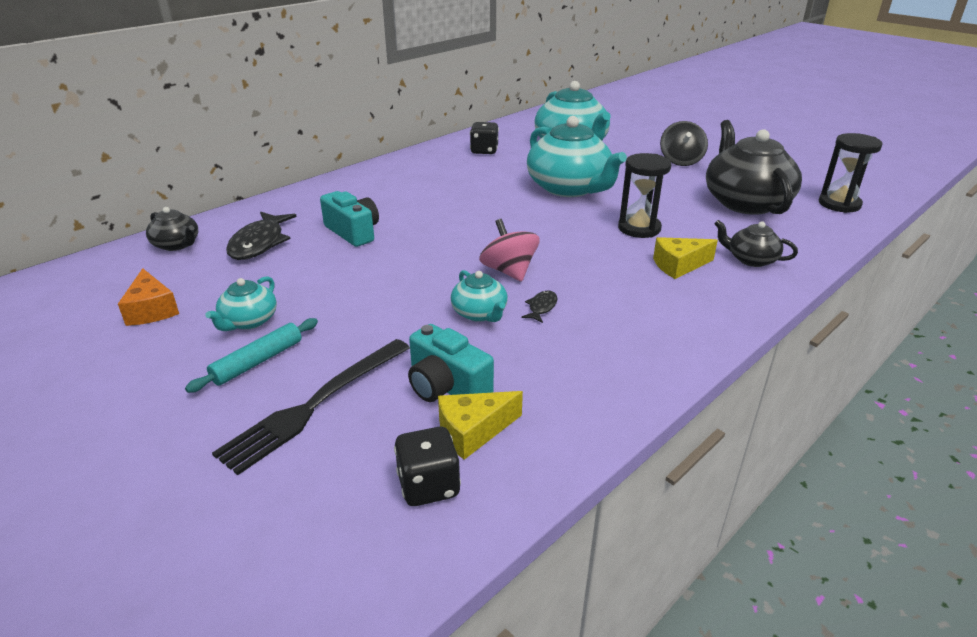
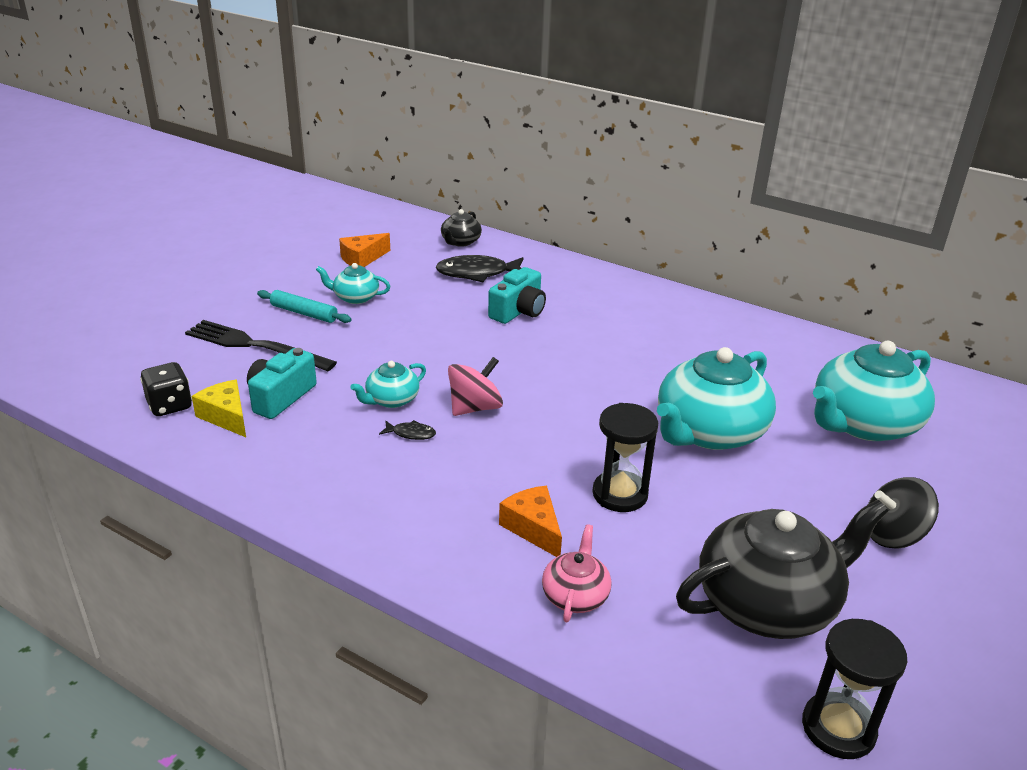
camera: 75 degrees right, 0 degrees up
(484, 151) = (782, 356): black dice -> none
(679, 265) = (533, 528): yellow cheese -> orange cheese
(751, 259) = (575, 595): black teapot -> pink teapot

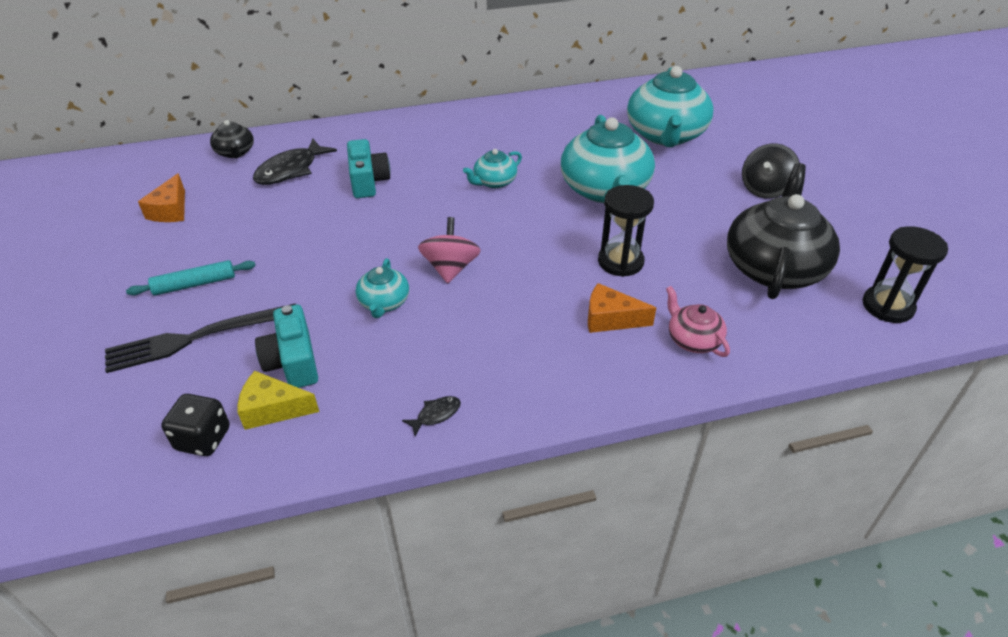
camera: 45 degrees left, 10 degrees up
(355, 297) = (220, 245): turquoise teapot -> turquoise teapot (494, 182)
(411, 434) = (438, 316): black fish -> black fish (436, 415)

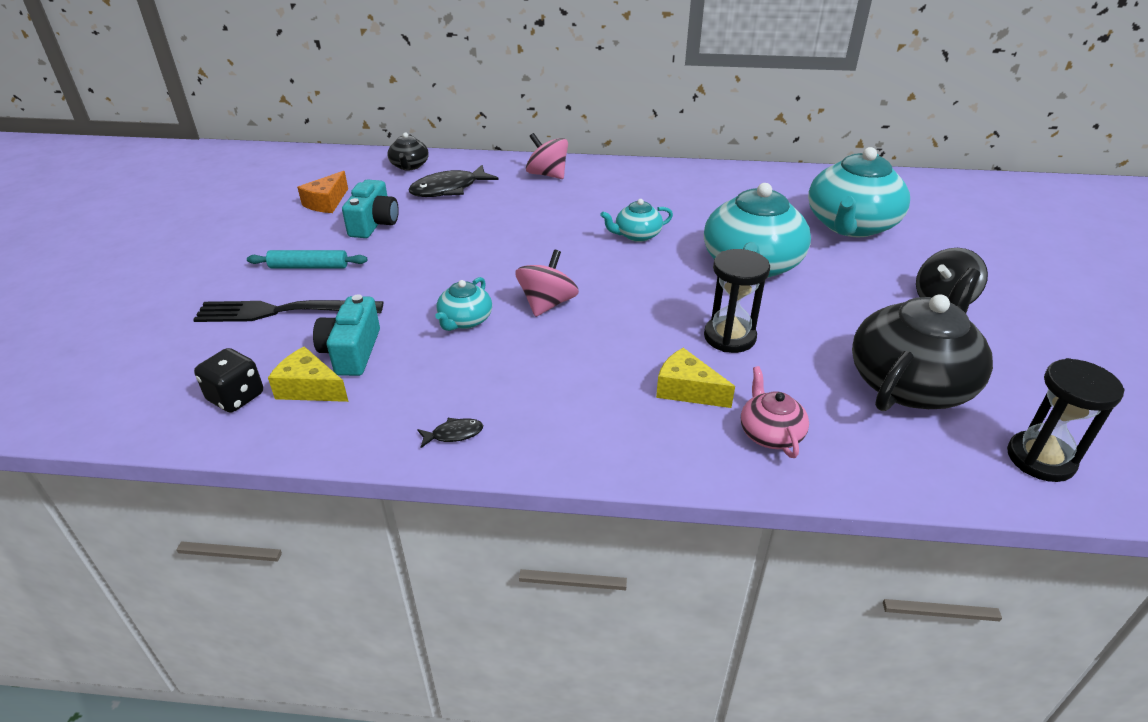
camera: 20 degrees right, 5 degrees down
(368, 181) = (513, 212): turquoise camera -> turquoise camera (374, 224)
(379, 136) = (547, 174): none -> pink spinning top
(610, 319) = (687, 390): orange cheese -> yellow cheese

